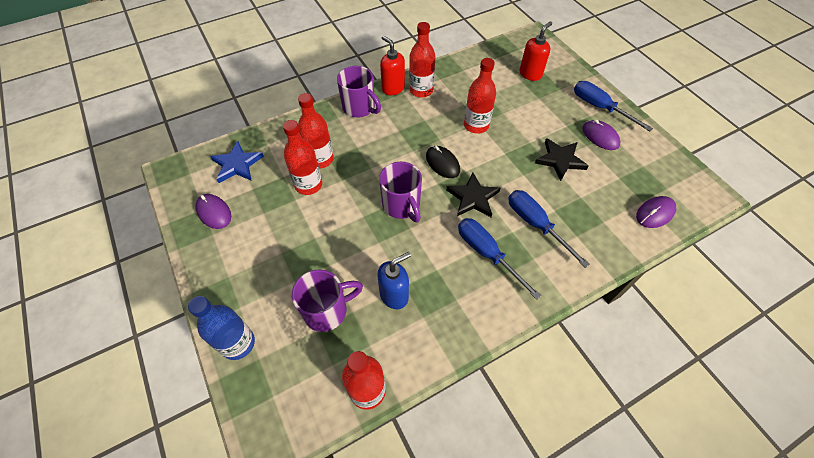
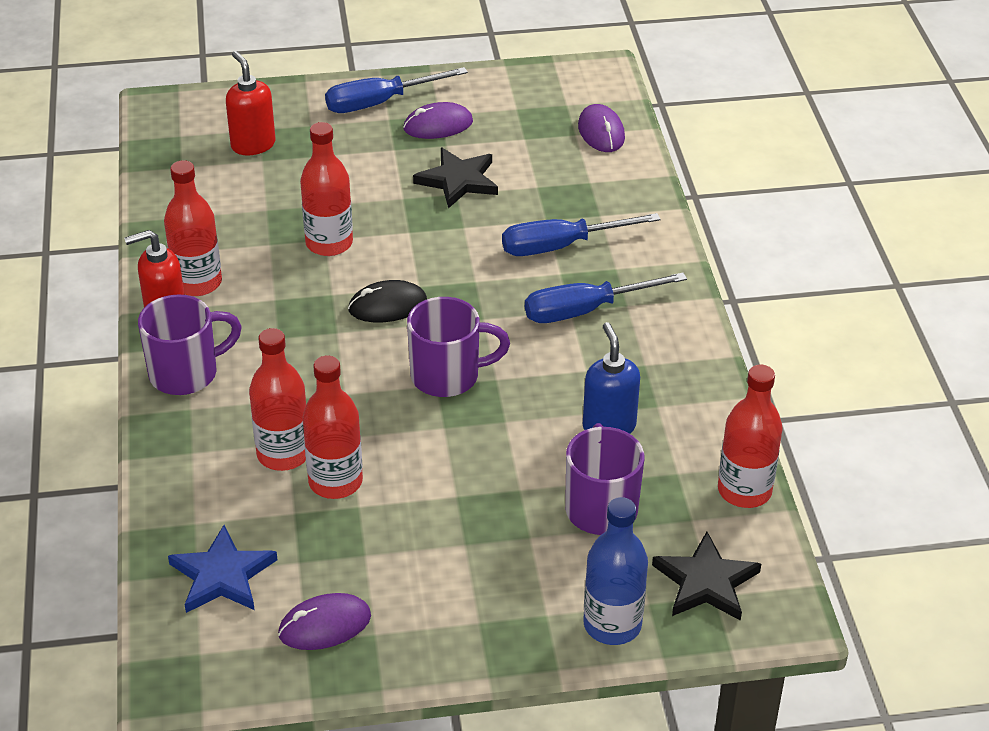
camera: 70 degrees left, 15 degrees down
(473, 198) = (477, 293): black star -> black star (706, 582)

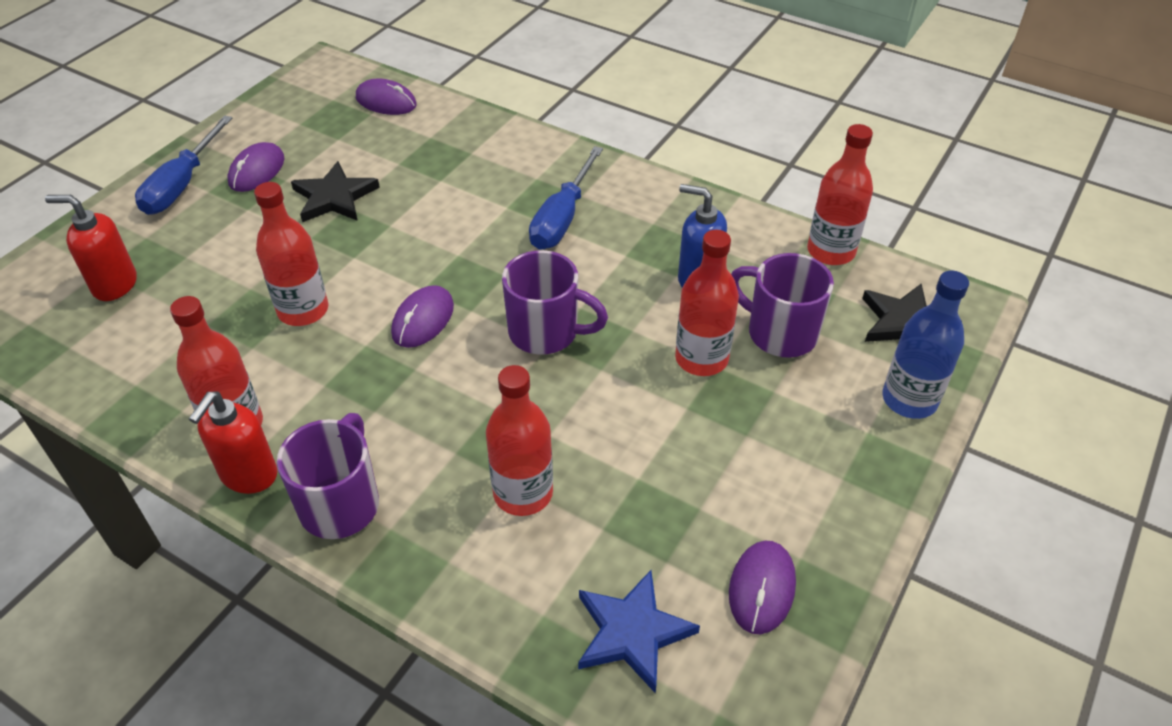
camera: 50 degrees left, 5 degrees up
(335, 482) = (594, 476): red bottle -> red bottle (701, 359)
(387, 306) = (423, 319): black mouse -> purple mouse
(447, 376) = (546, 332): purple mug -> purple mug turned 75 degrees clockwise
(561, 246) = (479, 189): blue screwdriver -> none

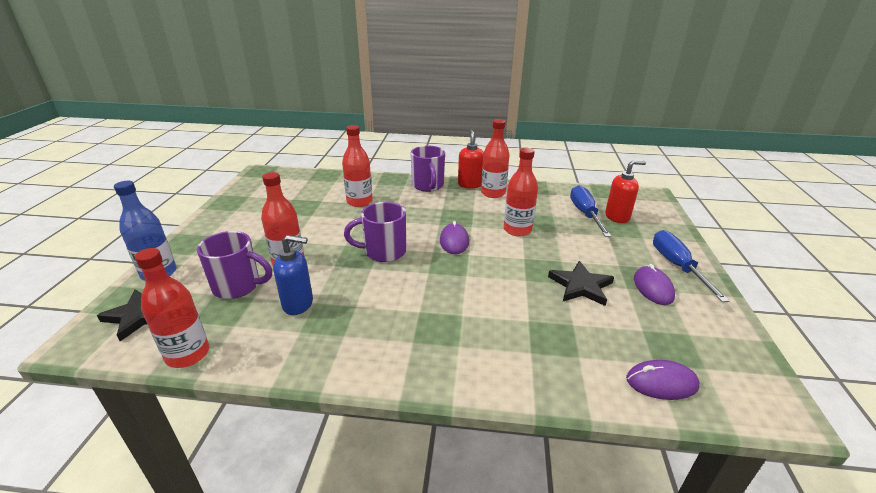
camera: 155 degrees right, 15 degrees down
(562, 218) = (415, 318): blue screwdriver -> blue screwdriver (585, 214)
(632, 632) = (301, 184): blue star -> none
(762, 588) = (252, 200): purple mouse -> none

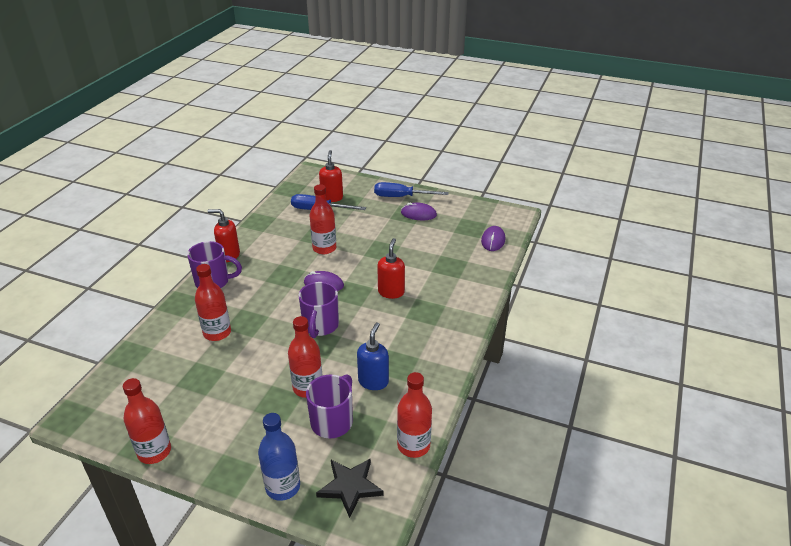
camera: 75 degrees left, 5 degrees up
(464, 291) = (391, 292): none -> red soap dispenser
(493, 193) = (255, 246): red bottle -> red bottle (154, 452)
(581, 286) = (406, 240): black star -> none

